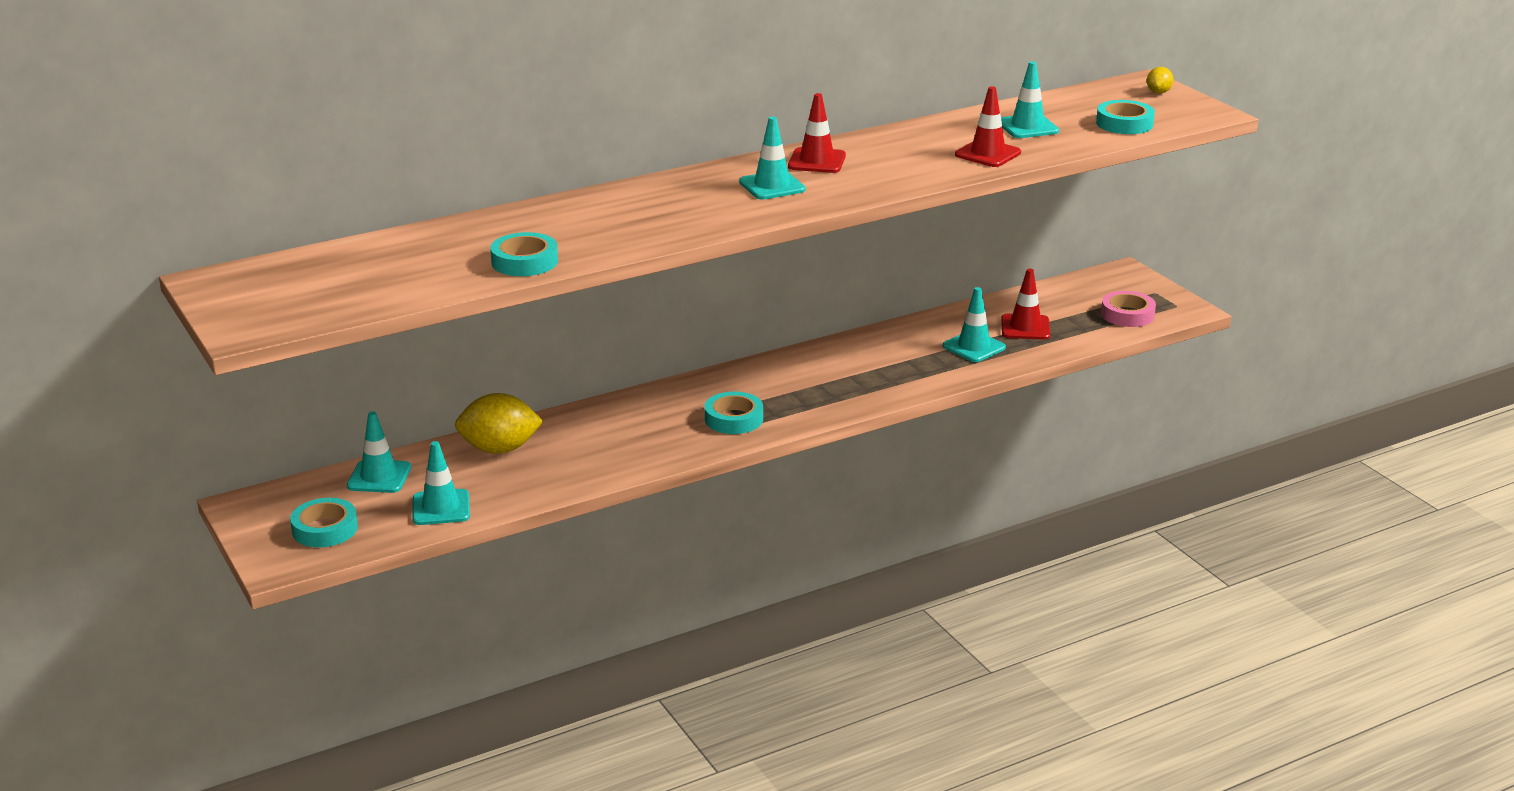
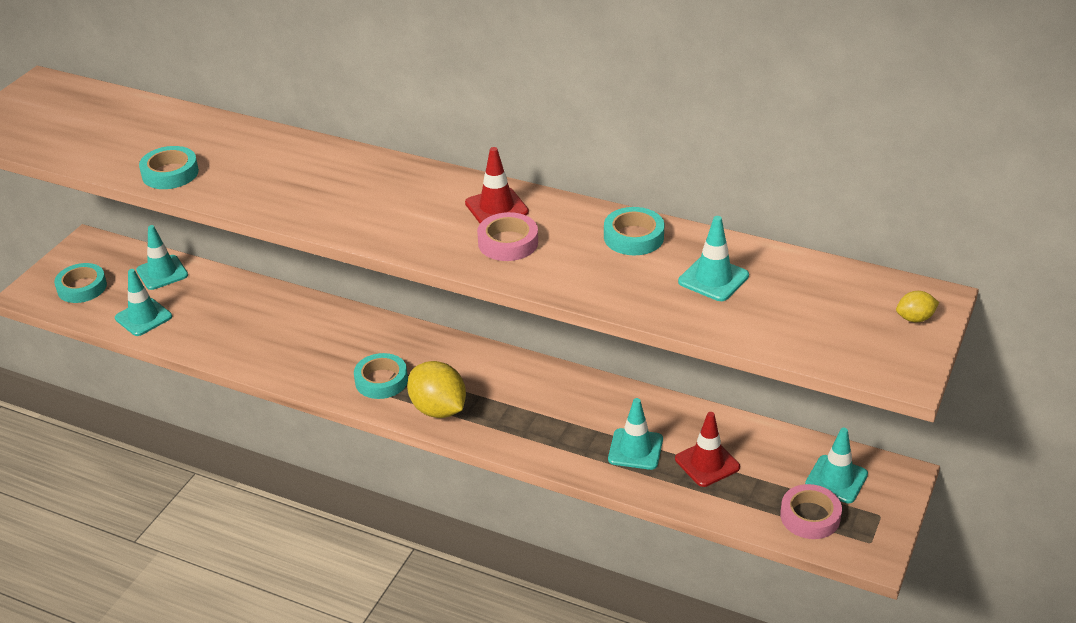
camera: 55 degrees right, 10 degrees up
(500, 449) = (240, 300): yellow lemon -> yellow lemon (438, 409)
(772, 186) = (420, 210): turquoise traffic cone -> turquoise traffic cone (836, 479)
(873, 171) = (508, 242): none -> pink tape
(987, 154) = (619, 283): red traffic cone -> none
(1124, 123) = (798, 330): turquoise tape -> turquoise tape (633, 237)

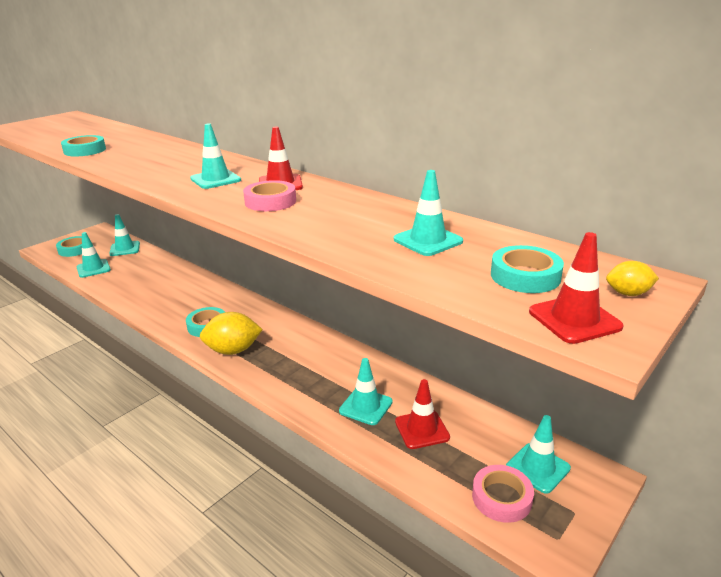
camera: 15 degrees right, 10 degrees down
(409, 211) = (215, 179): none -> turquoise traffic cone
(438, 409) = (233, 350): yellow lemon -> yellow lemon turned 75 degrees counterclockwise
(633, 237) = (375, 209): turquoise tape -> turquoise tape (525, 276)
(877, 357) = (574, 319): none -> red traffic cone

